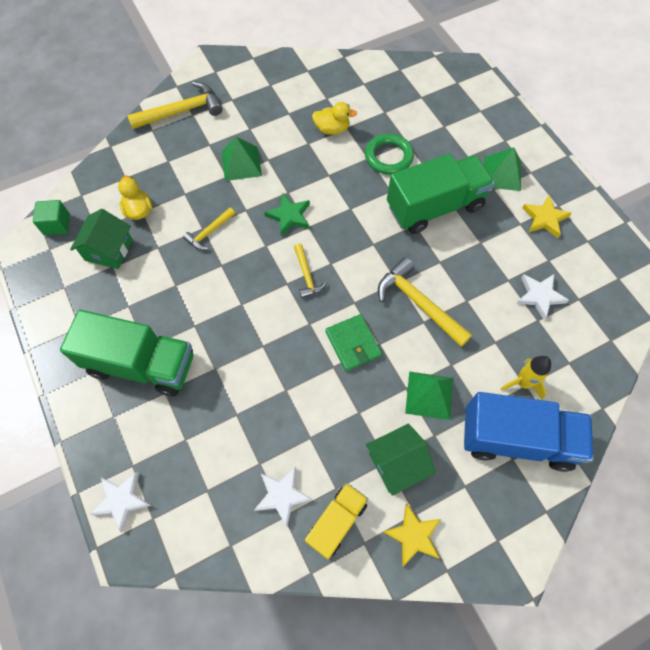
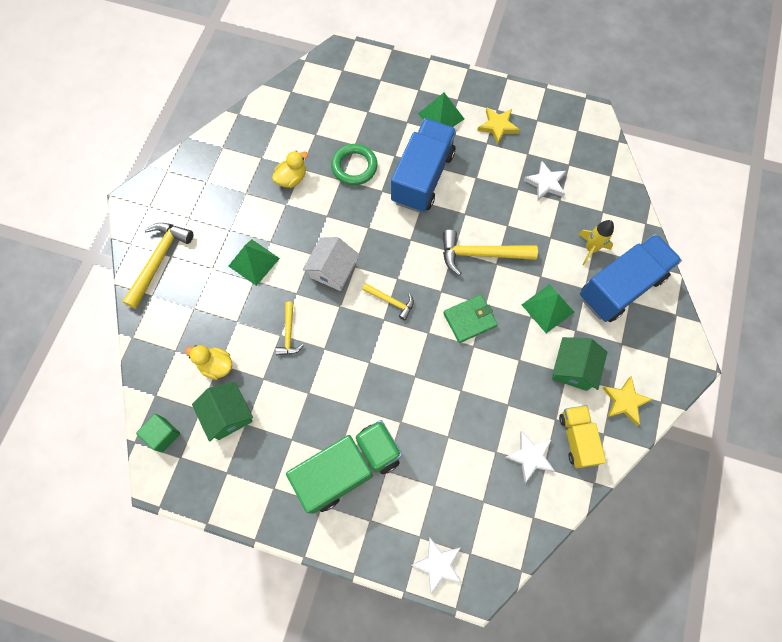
camera: 45 degrees left, 5 degrees up
(289, 216) = (333, 270): green star -> white house
(353, 344) = (469, 319): green wallet -> green wallet turned 45 degrees counterclockwise
(435, 207) = (422, 177): green truck -> blue truck

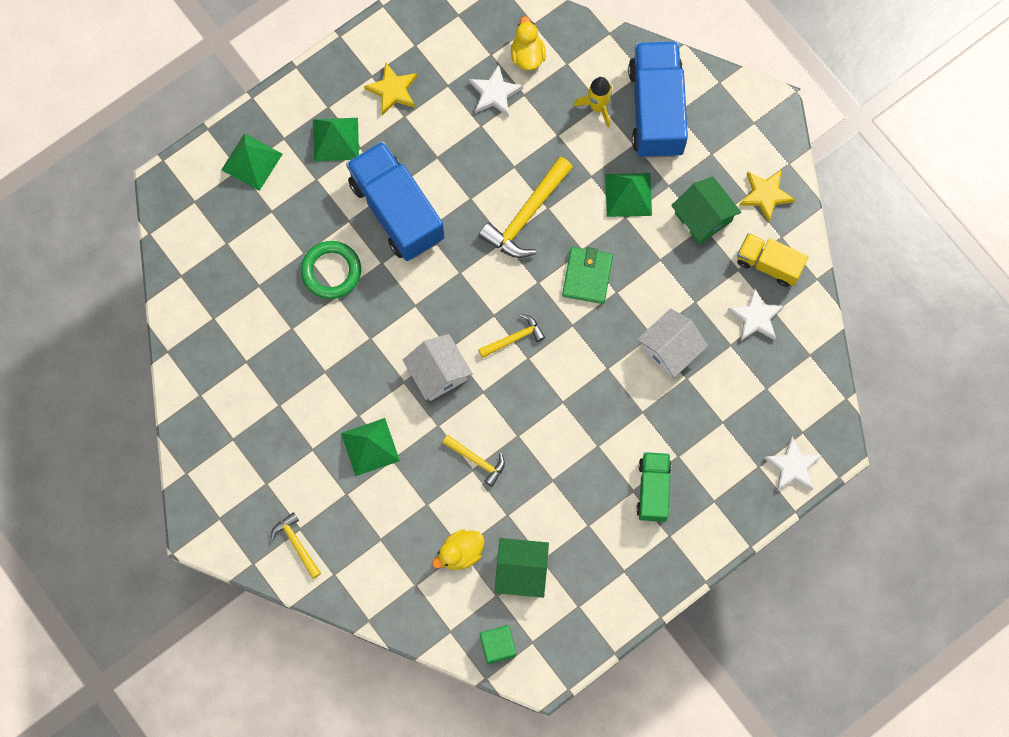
camera: 55 degrees left, 5 degrees up
(159, 260) = (296, 544): yellow hammer -> yellow hammer, size x0.56
(292, 179) = (297, 346): yellow duck -> yellow duck (527, 55)
(348, 468) = (653, 490): green truck -> green truck, size x0.57
(390, 83) = (252, 162): none -> green pyramid
(460, 410) = (670, 349): none -> white house

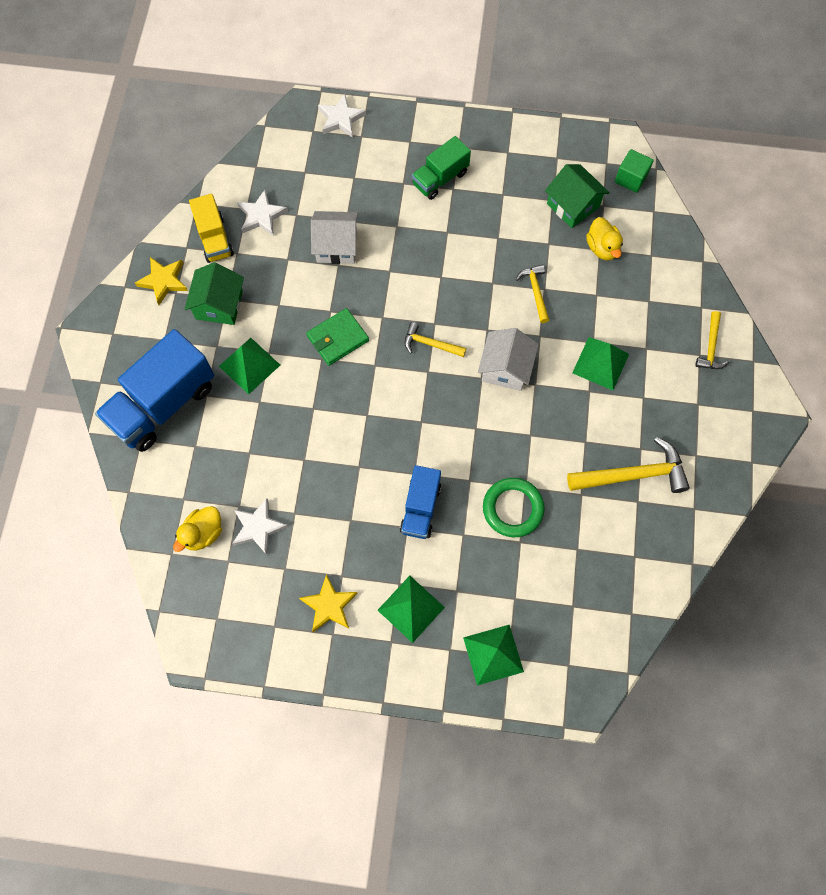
camera: 135 degrees left, 5 degrees down
(397, 210) = (420, 508): blue truck -> blue truck, size x0.57
(460, 553) = (602, 248): yellow duck -> yellow duck turned 60 degrees clockwise
(526, 216) = (333, 417): yellow hammer -> yellow hammer (633, 474)
(597, 107) = (199, 445): yellow rocket -> none

